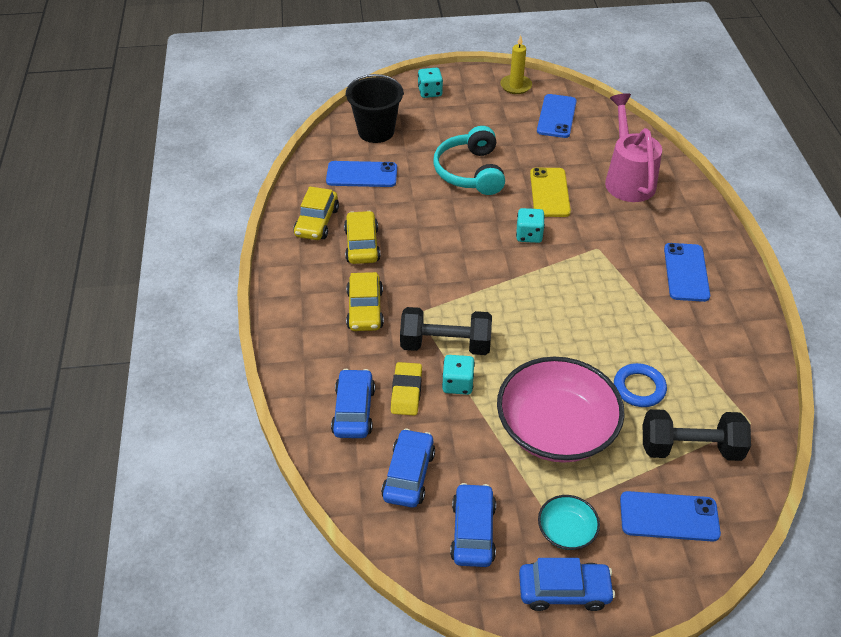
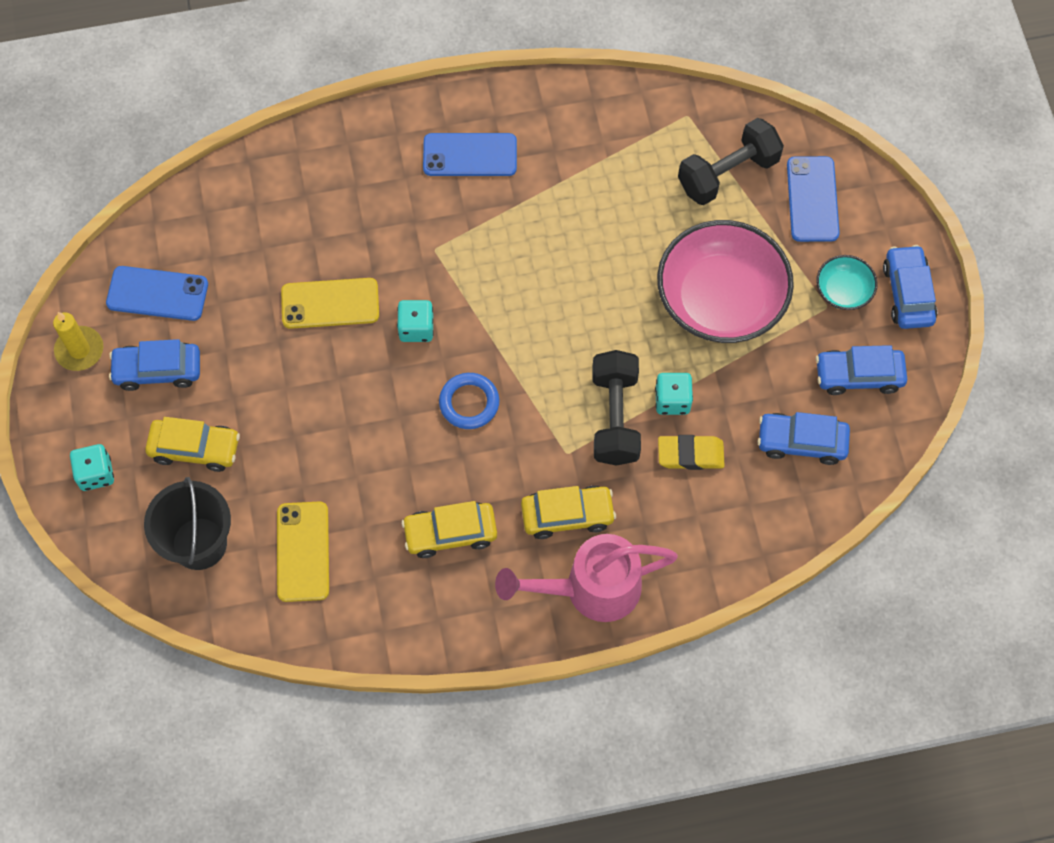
camera: 95 degrees left, 20 degrees up
(317, 222) = (409, 599): yellow car -> yellow car (195, 448)
(353, 411) = (725, 509): blue car -> blue car (158, 370)
(362, 175) = (303, 551): blue phone -> yellow phone
(470, 172) = (290, 405): turquoise headphones -> none
(628, 179) = (297, 208): pink watering can -> pink watering can (591, 589)
(639, 388) = (654, 216): blue ring -> blue ring (469, 403)
(690, 448) = (728, 173): black dumbbell -> black dumbbell turned 60 degrees clockwise

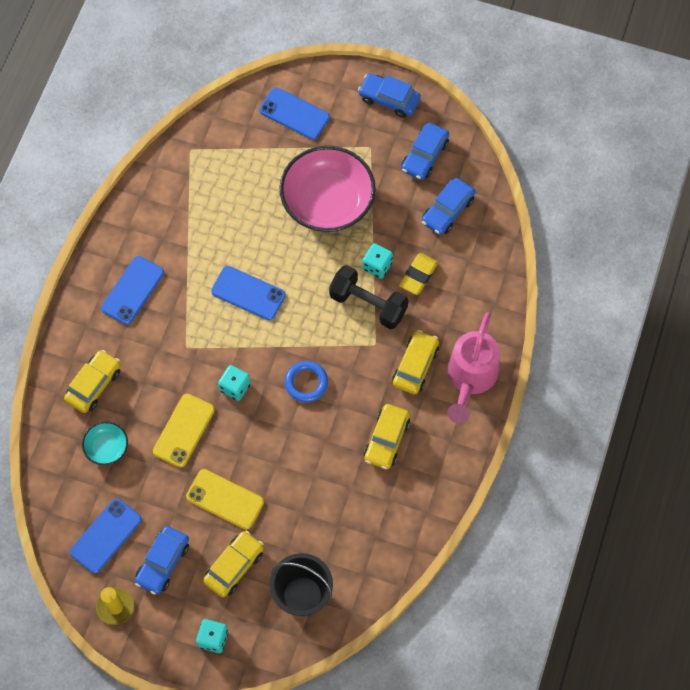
camera: 60 degrees left, 0 degrees up
(303, 551) = (346, 534): yellow phone -> yellow phone (225, 499)
(330, 181) = (94, 385): none -> yellow car
(544, 277) = (248, 293): none -> blue phone
(728, 173) = (246, 150): black dumbbell -> none
(843, 290) = (365, 132): turquoise bowl -> turquoise bowl (106, 447)

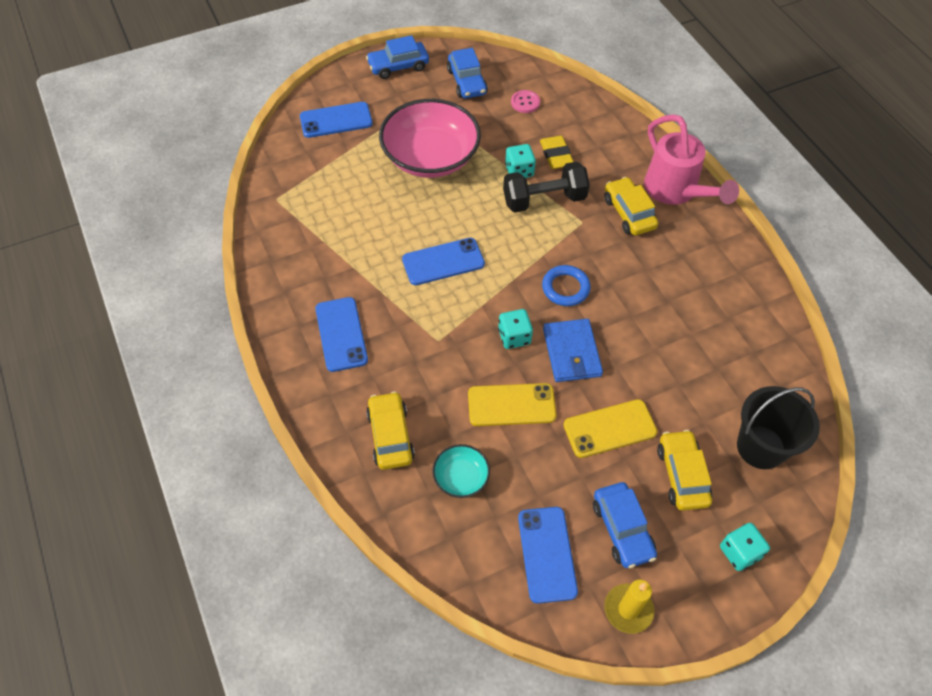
camera: 45 degrees left, 10 degrees down
(183, 430) = (511, 405): yellow phone -> yellow phone turned 75 degrees counterclockwise
(258, 430) = (571, 352): none -> blue wallet
(386, 440) = (673, 278): yellow car -> none
(447, 211) = (525, 102): blue car -> pink button

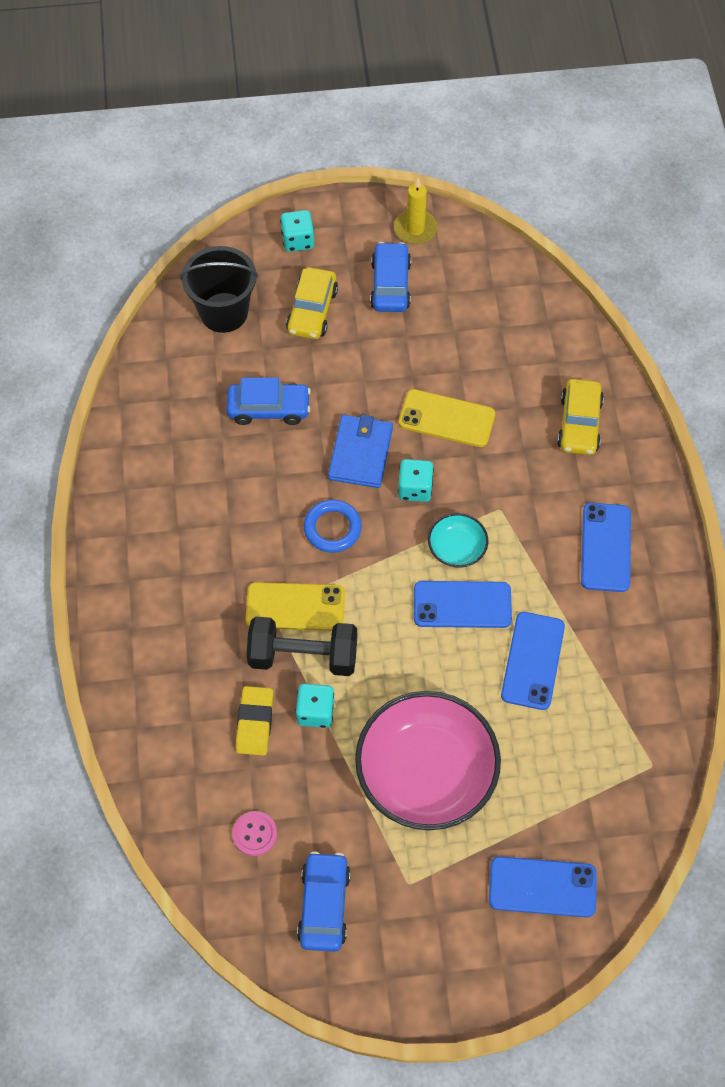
camera: 160 degrees left, 5 degrees up
(398, 66) = (418, 976): blue car -> blue car (269, 408)
(461, 477) = (521, 367): turquoise bowl -> turquoise bowl (457, 548)
(547, 554) = (466, 285): blue phone -> blue phone (532, 661)
(609, 428) = (359, 369): yellow phone -> yellow phone (295, 607)
(629, 213) = (207, 604): yellow car -> none
(675, 191) = (131, 618): pink watering can -> none

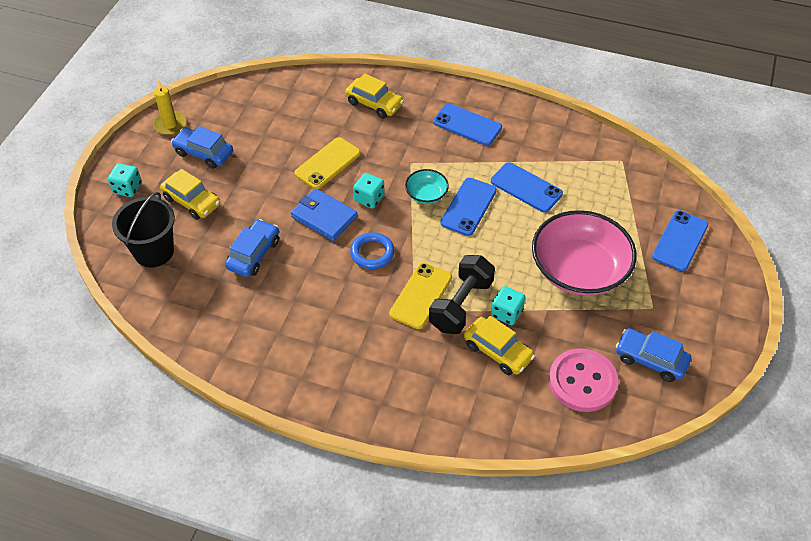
camera: 65 degrees left, 10 degrees down
(254, 834) = (582, 381): pink button -> pink button, size x2.00
(255, 723) = (498, 351): yellow eraser -> yellow car

